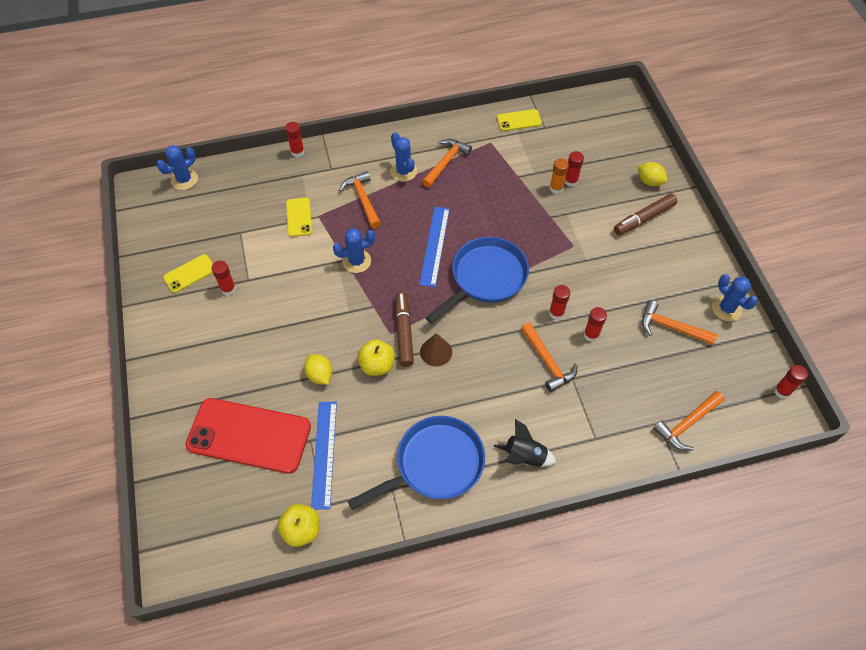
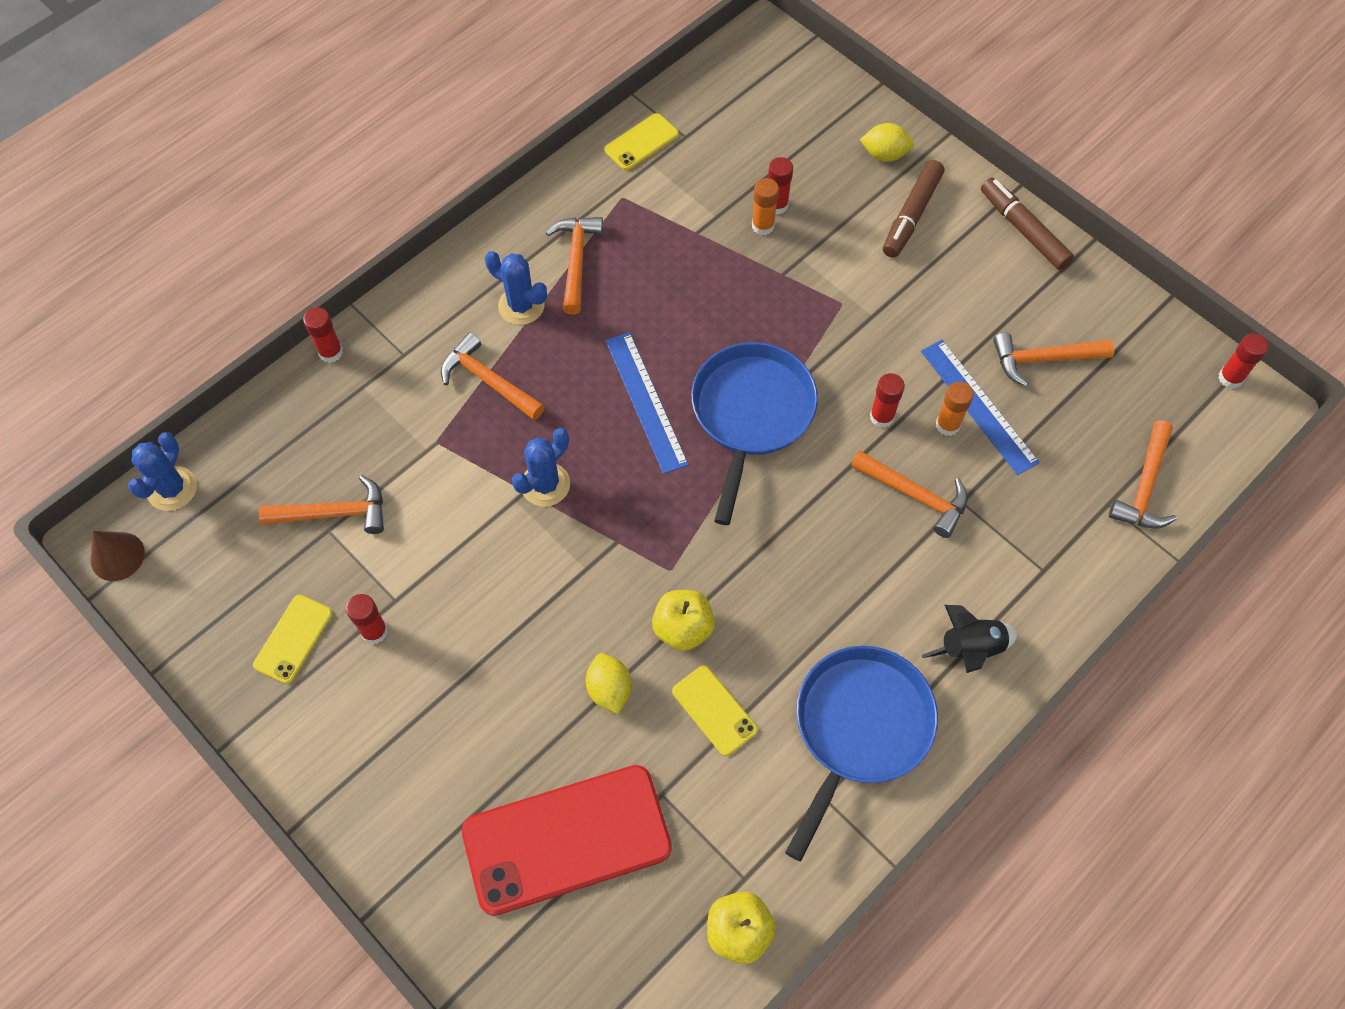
camera: 30 degrees left, 5 degrees up
(248, 226) = (334, 513): none -> orange hammer
(299, 217) = (407, 459): yellow phone -> yellow phone (714, 710)
(320, 375) = (609, 689): yellow lemon -> yellow lemon turned 45 degrees clockwise
(324, 453) = (696, 802): blue ruler -> blue ruler (979, 406)
(404, 332) = (688, 557): brown marker -> brown marker (1023, 229)
(436, 352) = (753, 563): brown cone -> brown cone (117, 556)
(591, 335) = (947, 425): red glue stick -> orange glue stick
(726, 308) = (1096, 296): blue cactus -> none

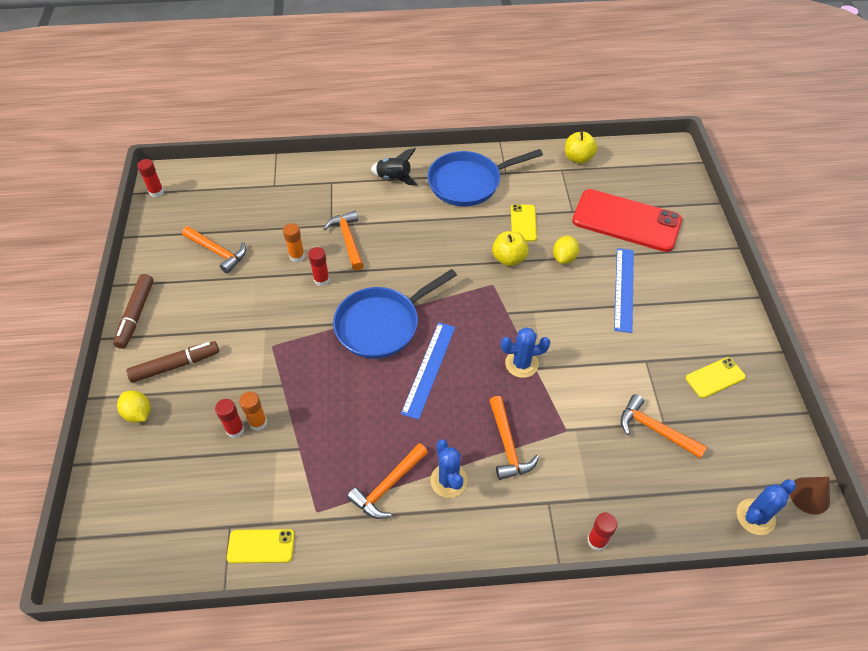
camera: 140 degrees left, 10 degrees down
(374, 631) = (666, 353): red glue stick -> none
(979, 406) = (273, 254): blue ruler -> blue ruler (623, 289)
(1144, 487) = (251, 181): orange hammer -> none

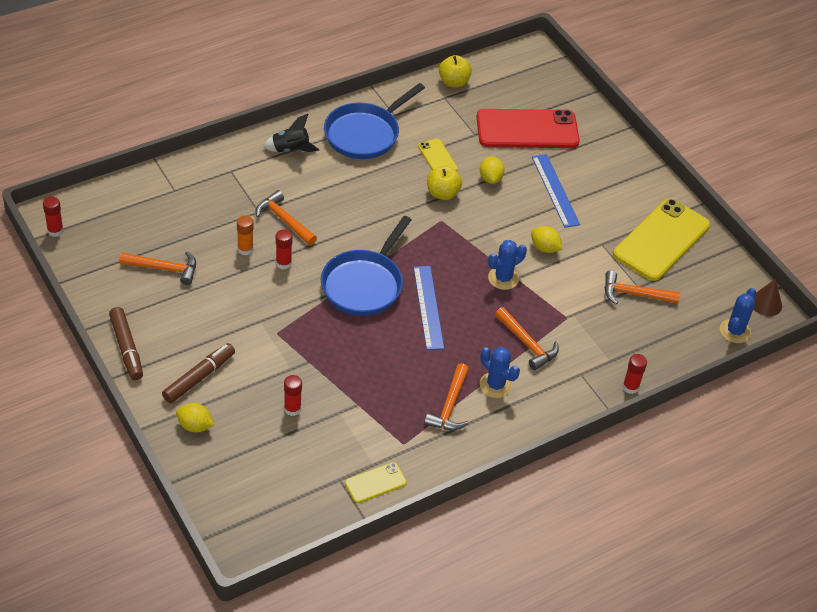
camera: 30 degrees left, 5 degrees down
(258, 422) = (308, 397): orange glue stick -> none
(581, 345) = (544, 248): none -> yellow lemon
(715, 377) = (661, 240): yellow phone -> yellow phone, size x2.12

